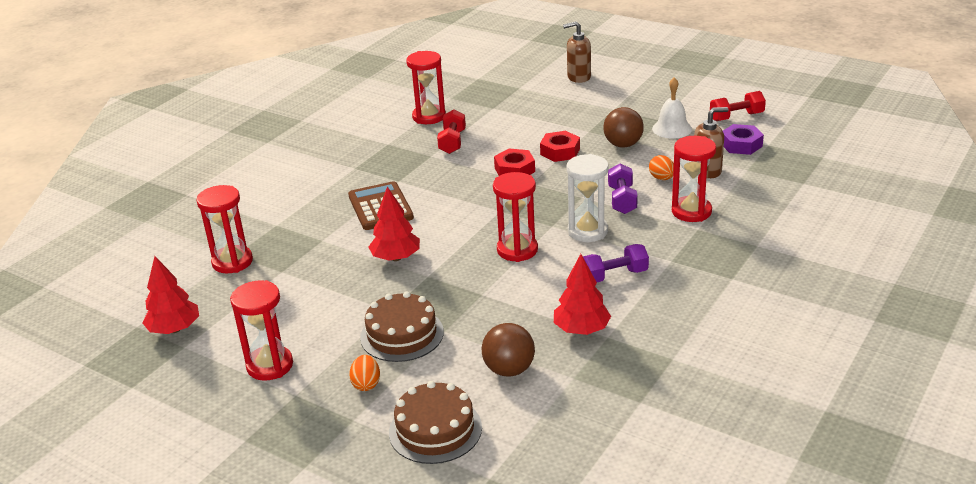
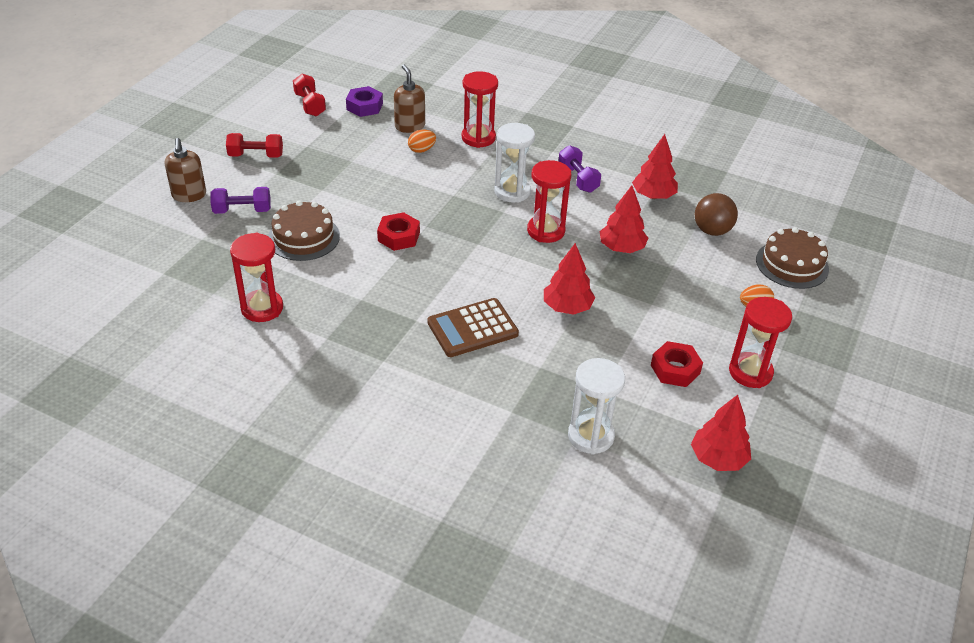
camera: 100 degrees left, 10 degrees up
(232, 262) = (591, 436): red hourglass -> white hourglass
(402, 334) = (684, 292): brown cake -> brown cake (303, 237)
(452, 142) = (331, 284): red dumbbell -> red dumbbell (256, 155)
(483, 297) = (621, 248): none -> red tree
(560, 151) = (364, 207): red nut -> red nut (675, 369)
(622, 200) = (459, 172): purple dumbbell -> purple dumbbell (242, 210)
(623, 144) = (355, 169): brown ball -> none
(672, 129) = (327, 140): white bell -> none

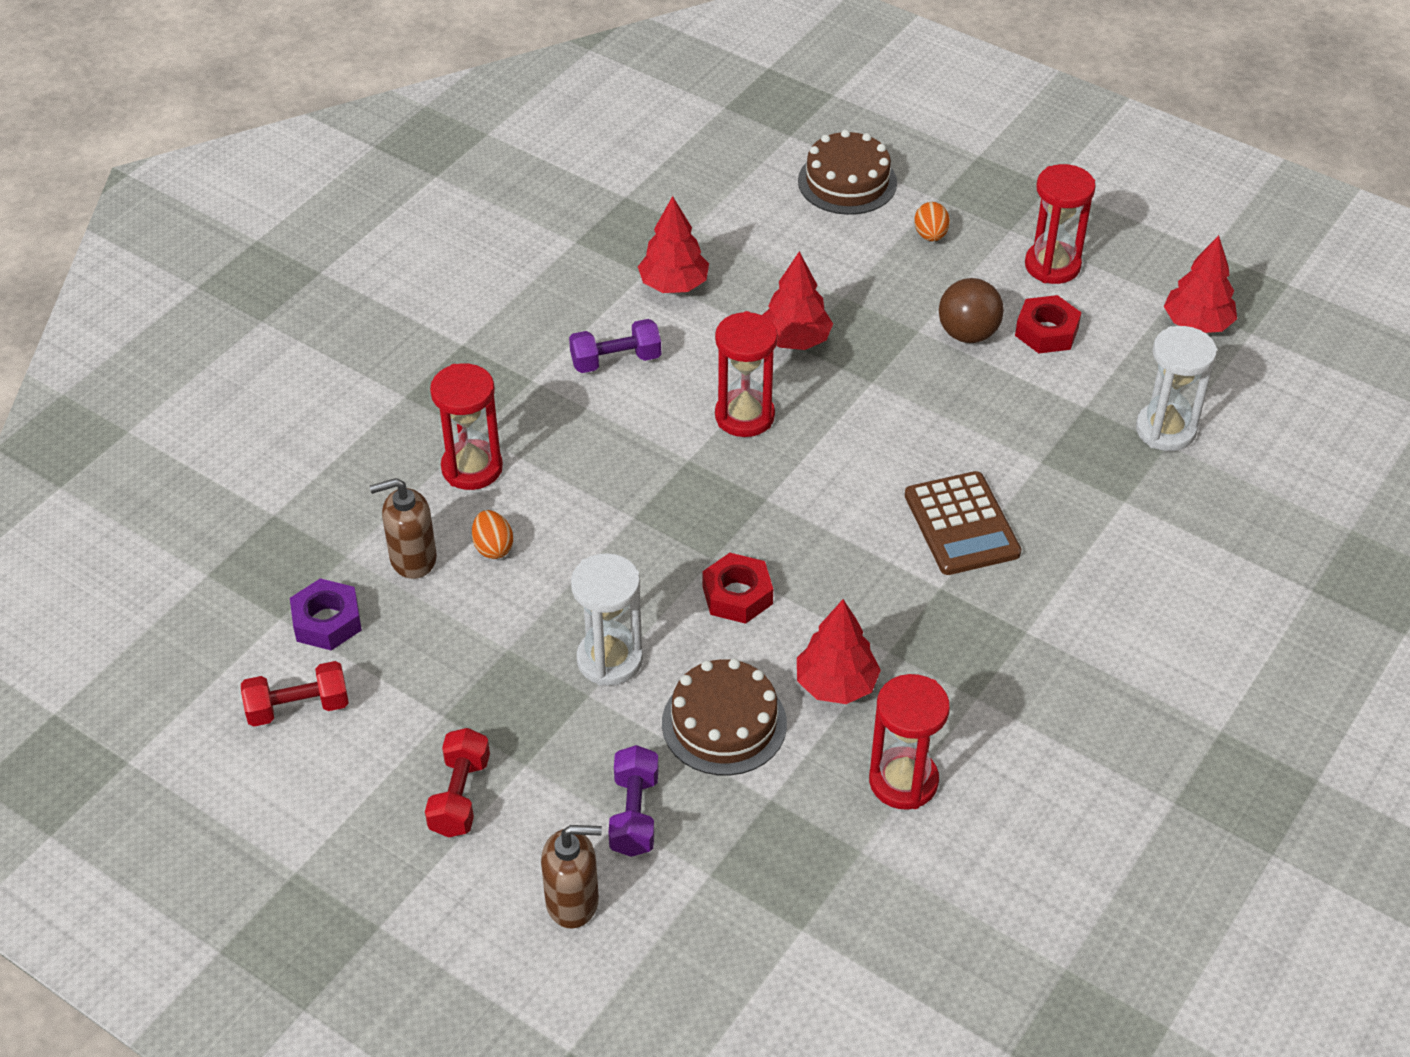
camera: 80 degrees left, 5 degrees up
(512, 192) = (637, 442): white hourglass -> white hourglass (609, 660)
(567, 307) = (921, 417): red tree -> red tree (836, 684)
(712, 230) = (765, 241): brown ball -> brown ball (968, 334)

